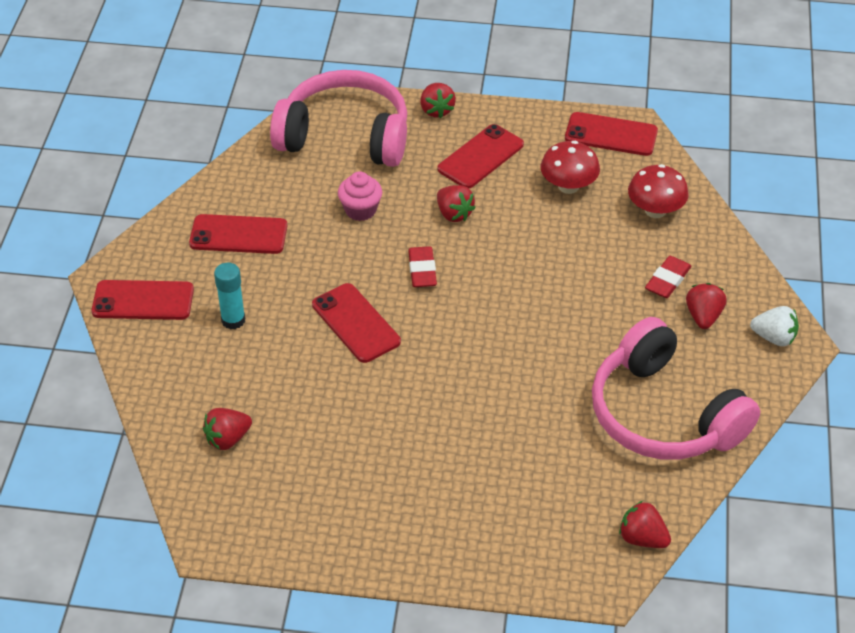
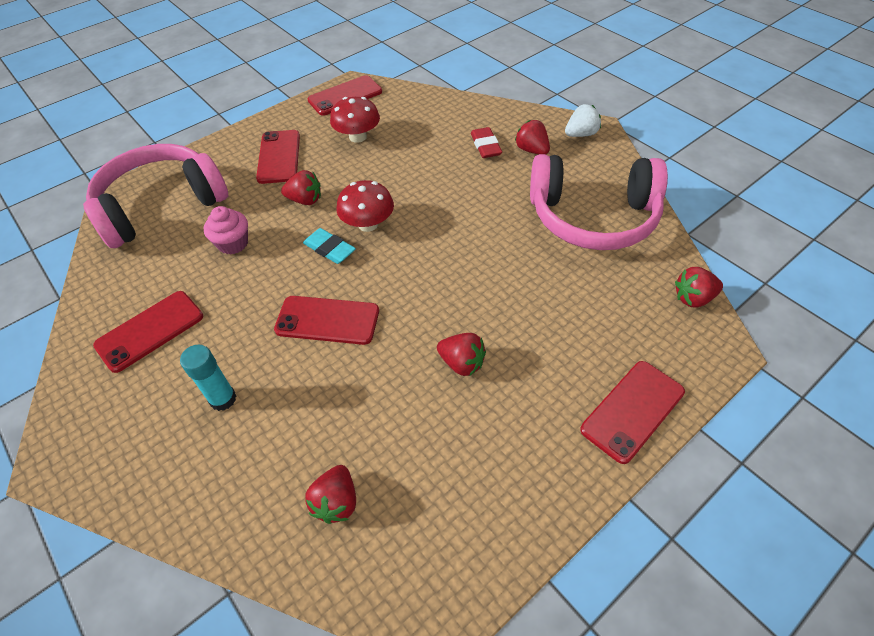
camera: 45 degrees left, 5 degrees up
(143, 300) = (115, 452): red phone -> red phone (632, 410)
(422, 270) = (329, 249): red eraser -> turquoise eraser
(436, 110) = (212, 150): red strawberry -> red strawberry (462, 363)
(655, 210) = (426, 116): red mushroom -> red mushroom (368, 224)

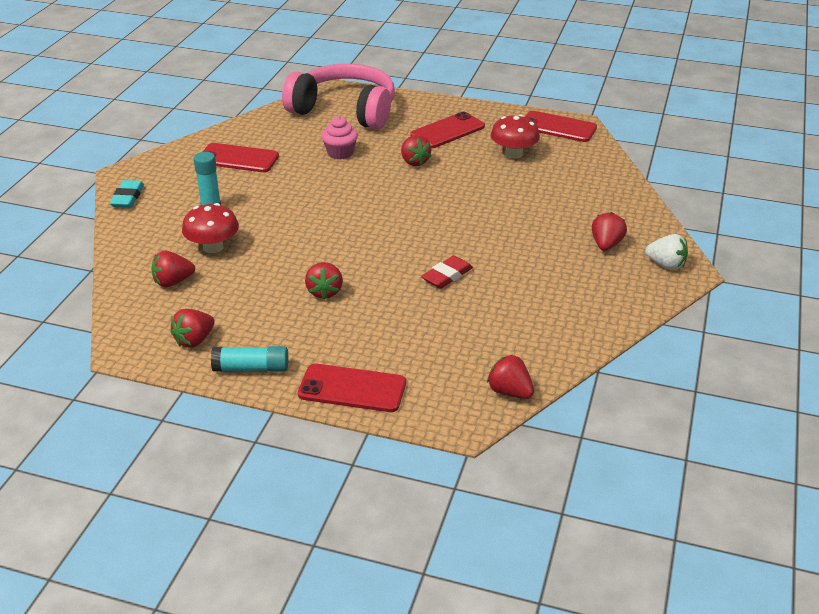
camera: 55 degrees right, 15 degrees down
(327, 320) = (309, 220): red phone -> none
(329, 249) = (376, 193): turquoise eraser -> turquoise eraser (127, 197)
(368, 224) = (419, 199): red mushroom -> red mushroom (213, 247)
(466, 526) = (194, 340): none -> red strawberry
(485, 146) = (581, 218): red eraser -> red eraser (447, 276)
(552, 488) = (251, 368): none -> turquoise glue stick
(592, 217) = (554, 306): pink headphones -> none

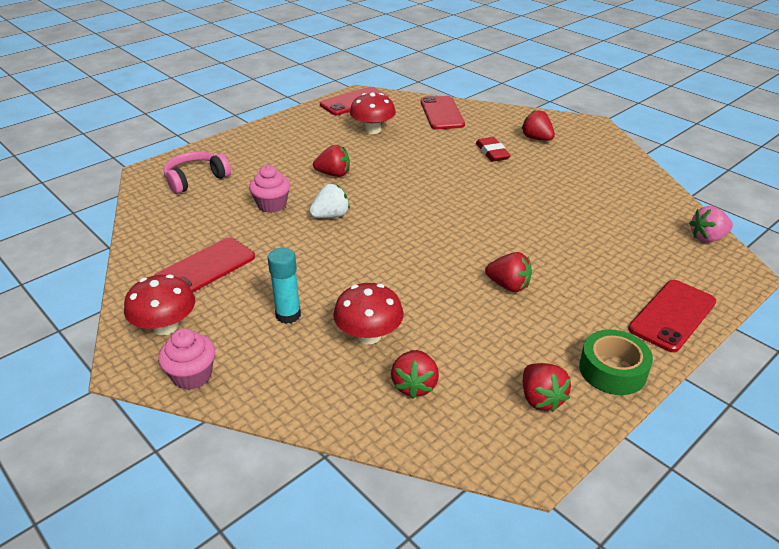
camera: 60 degrees left, 0 degrees up
(127, 197) = (192, 376): turquoise eraser -> pink cupcake
(166, 170) = (165, 326): none -> red mushroom
(251, 368) = (612, 370): turquoise glue stick -> green tape
(345, 110) = (196, 179): pink headphones -> pink headphones, size x0.52
(447, 131) = (301, 144): red phone -> red phone (442, 113)
(447, 276) = (529, 215): red eraser -> red eraser (492, 153)
(509, 392) = (707, 238): red strawberry -> pink strawberry
(666, 265) = (578, 128): white strawberry -> white strawberry (330, 216)

